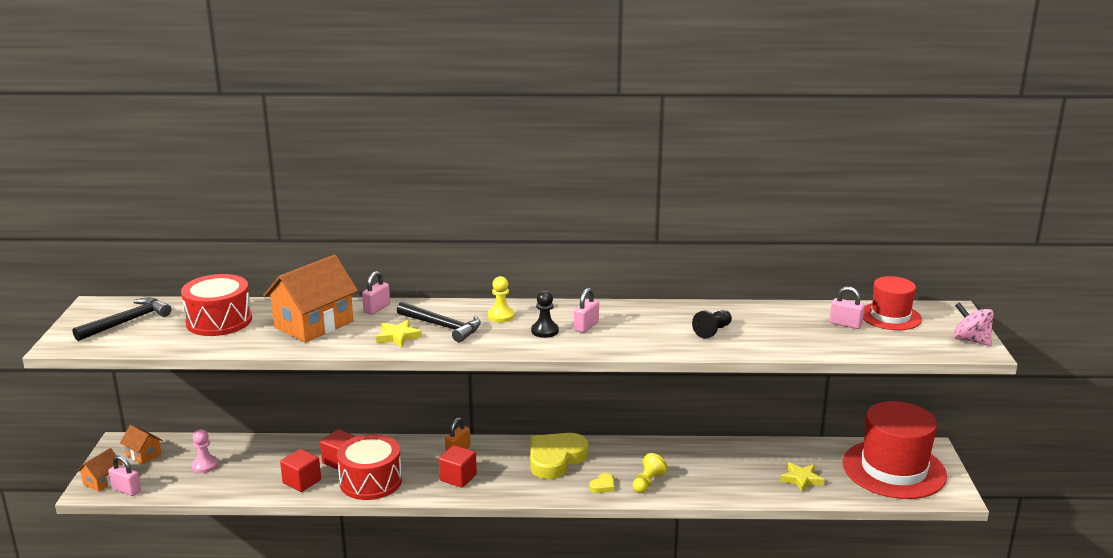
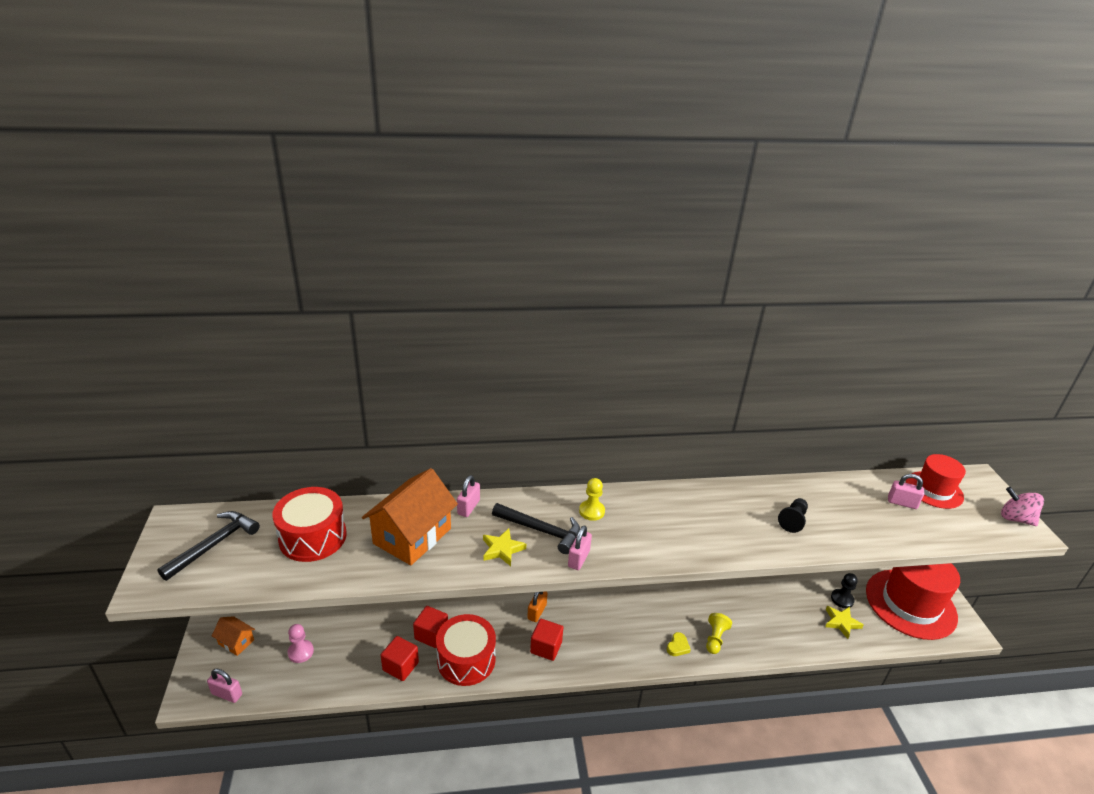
camera: 10 degrees left, 10 degrees up
(102, 481) = (200, 683): orange house -> none
(545, 331) = (640, 531): black pawn -> black pawn (842, 599)
(555, 459) = (626, 615): yellow heart -> none
(586, 326) = (676, 521): pink padlock -> pink padlock (578, 558)

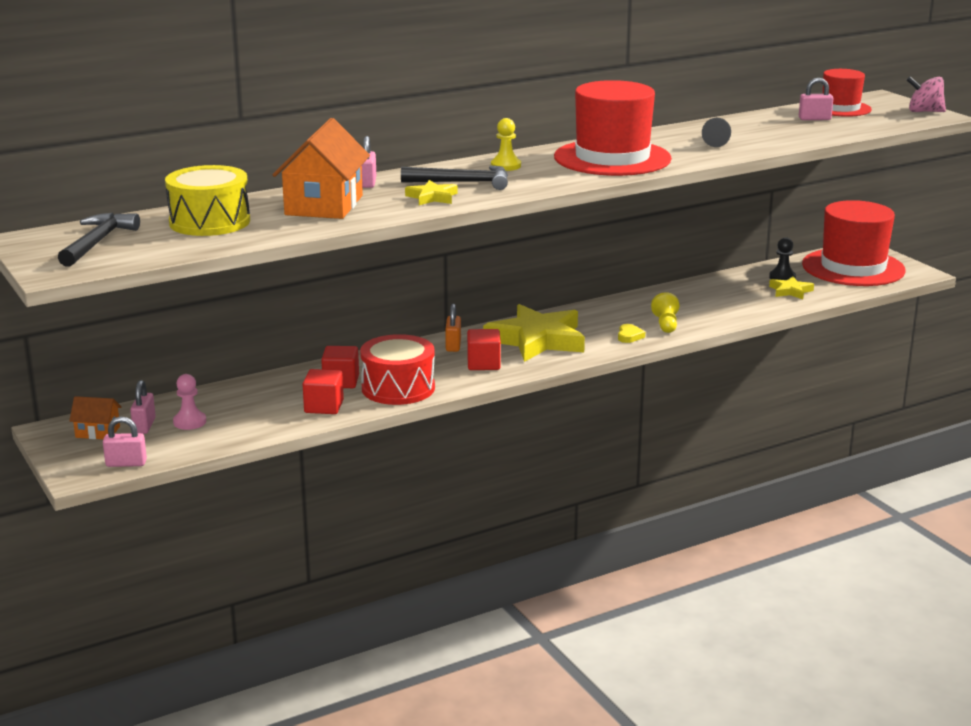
camera: 20 degrees left, 10 degrees down
(313, 537) = (209, 222): red drum -> yellow drum
(578, 558) = (518, 190): pink padlock -> pink padlock (144, 426)
(603, 626) = (537, 340): none -> yellow star
(687, 524) = (612, 158): none -> red hat

